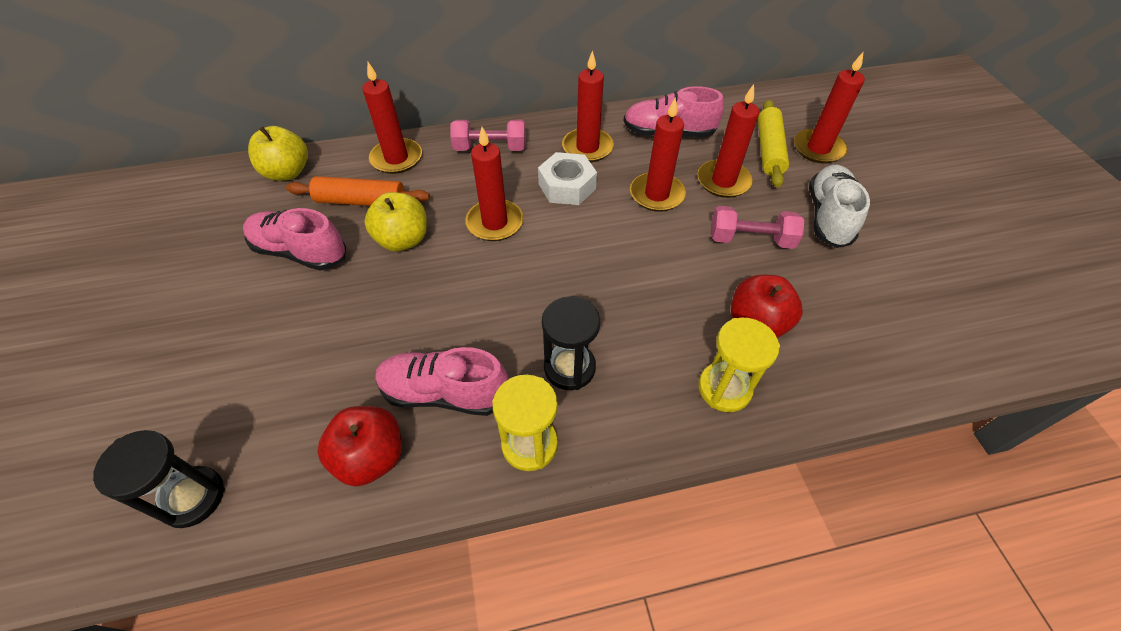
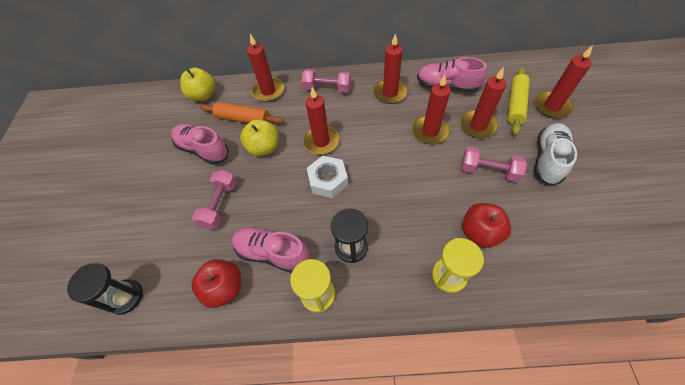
camera: 15 degrees right, 5 degrees up
(342, 331) = (220, 205): none -> pink dumbbell
(567, 186) = (371, 120): white nut -> white nut (328, 180)

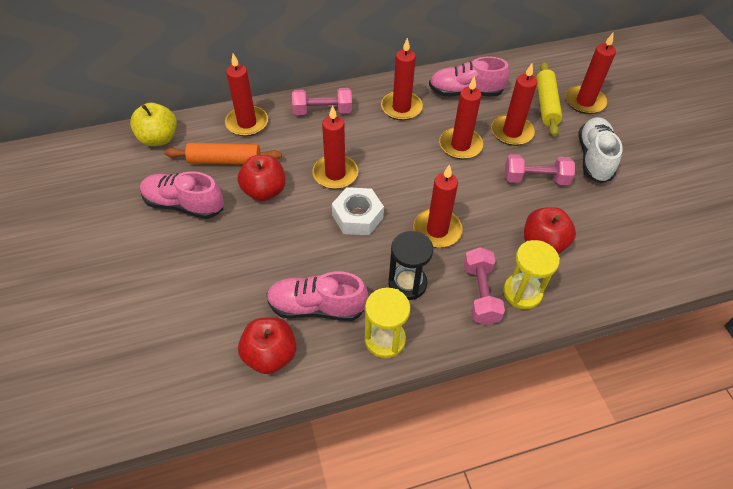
camera: 20 degrees left, 5 degrees down
(126, 297) = (145, 391): black hourglass -> none
(220, 205) = (230, 265): pink dumbbell -> pink dumbbell (480, 293)
(264, 148) = (264, 191): yellow apple -> red apple
(389, 203) = (437, 230): none -> red candle

